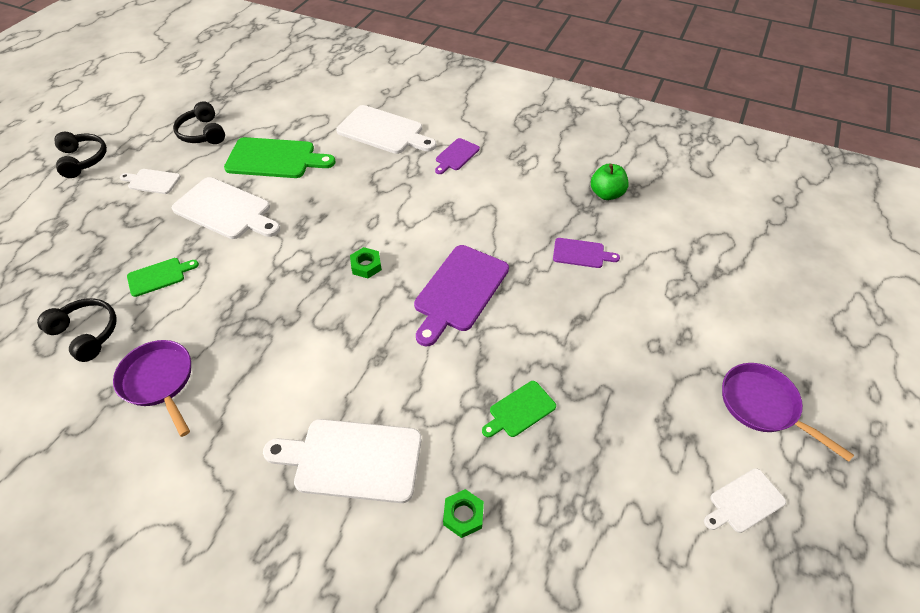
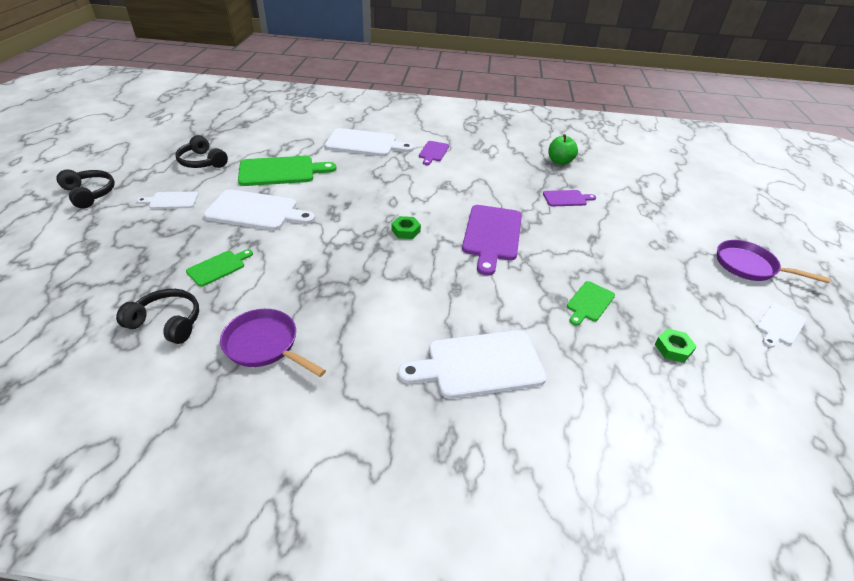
camera: 20 degrees left, 10 degrees down
(463, 515) = (594, 382): green nut -> green nut (673, 348)

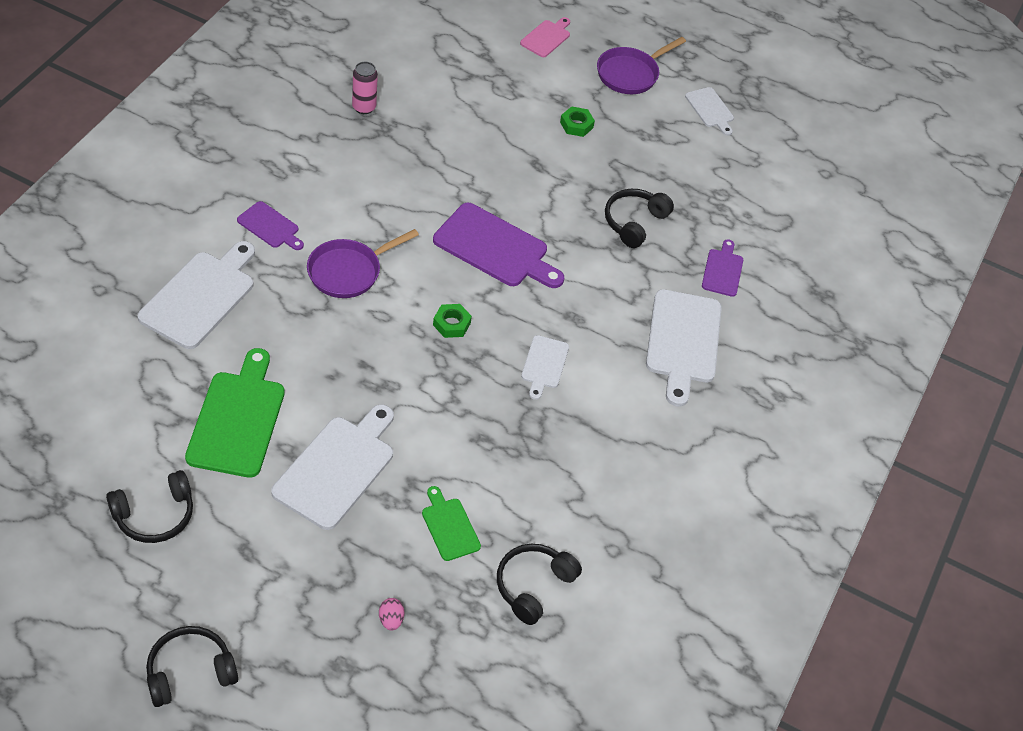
camera: 75 degrees left, 10 degrees up
(130, 258) = (391, 620): none -> pink egg
(171, 200) = (261, 565): white cutting board -> white cutting board (544, 364)
(265, 345) = (599, 502): purple pan -> purple pan (348, 271)
(560, 161) = (364, 107): green apple -> pink can
(566, 198) = (452, 146): purple cutting board -> purple cutting board (723, 270)
(589, 303) = (634, 222): green cutting board -> black headphones
(673, 348) = (711, 197): green nut -> green nut (576, 125)
(723, 217) = (546, 38): none -> pink cutting board

